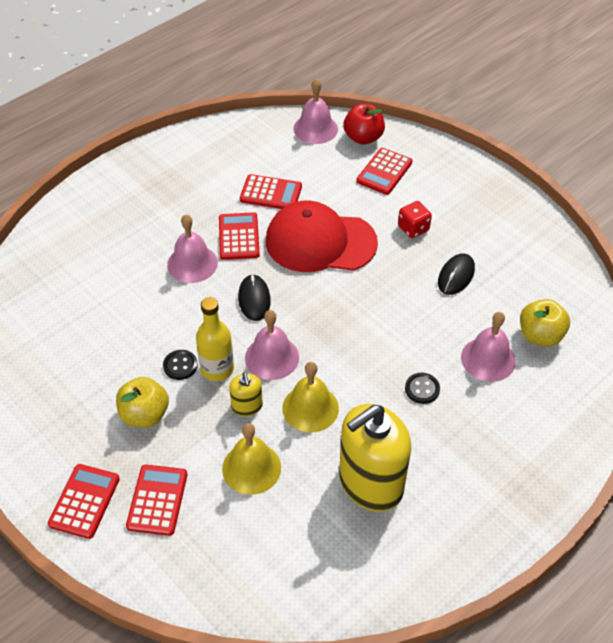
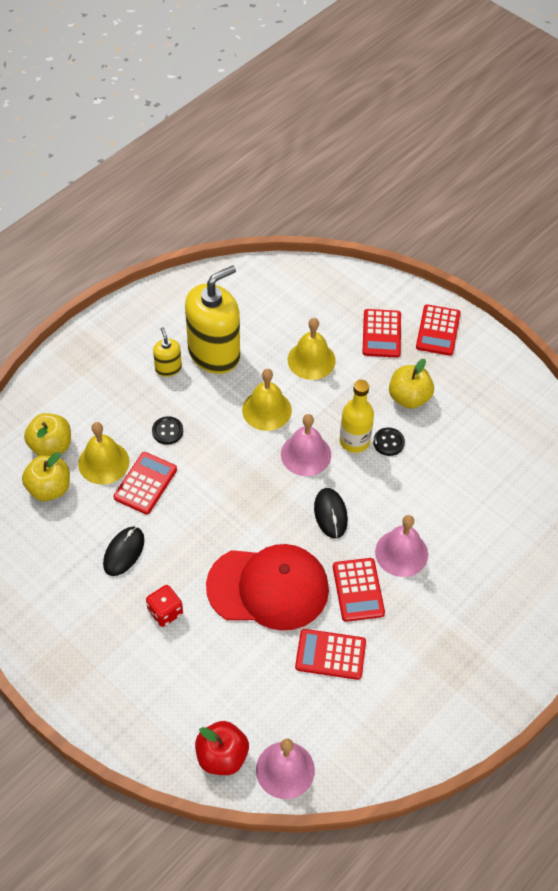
camera: 175 degrees right, 5 degrees up
(247, 406) = (322, 408): yellow soap dispenser -> yellow soap dispenser (168, 368)
(384, 172) = (196, 697): red calculator -> red calculator (145, 483)
(488, 359) = (103, 462): pink bell -> yellow bell
(548, 378) = (51, 446): none -> yellow apple

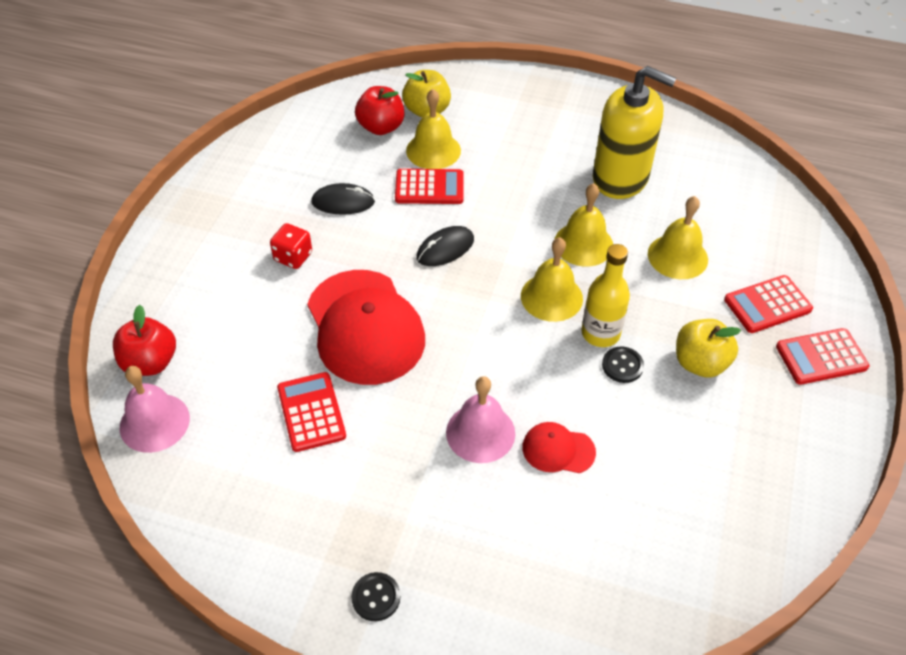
camera: 65 degrees right, 5 degrees down
(49, 488) = (381, 127): yellow apple -> red apple
(167, 431) = (500, 180): black button -> black button (376, 597)
(168, 368) = (574, 152): yellow soap dispenser -> none
(306, 454) = (551, 297): pink bell -> yellow bell
(330, 514) = (489, 347): black mouse -> black mouse (445, 248)
(358, 590) = (407, 408): red calculator -> none
(437, 513) = (558, 450): none -> red cap

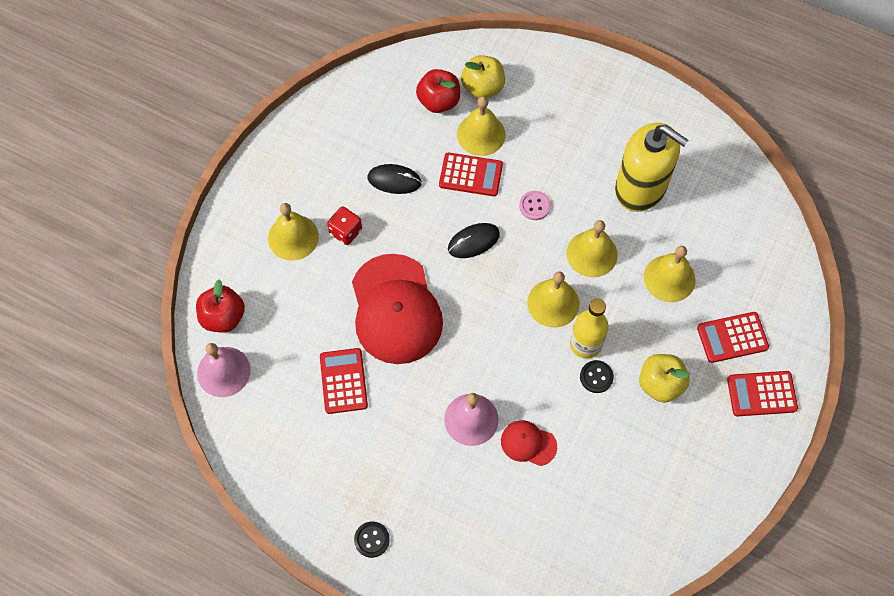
camera: 10 degrees right, 15 degrees up
(230, 270) = (293, 237): none -> yellow bell
(507, 207) = (534, 206): none -> pink button

